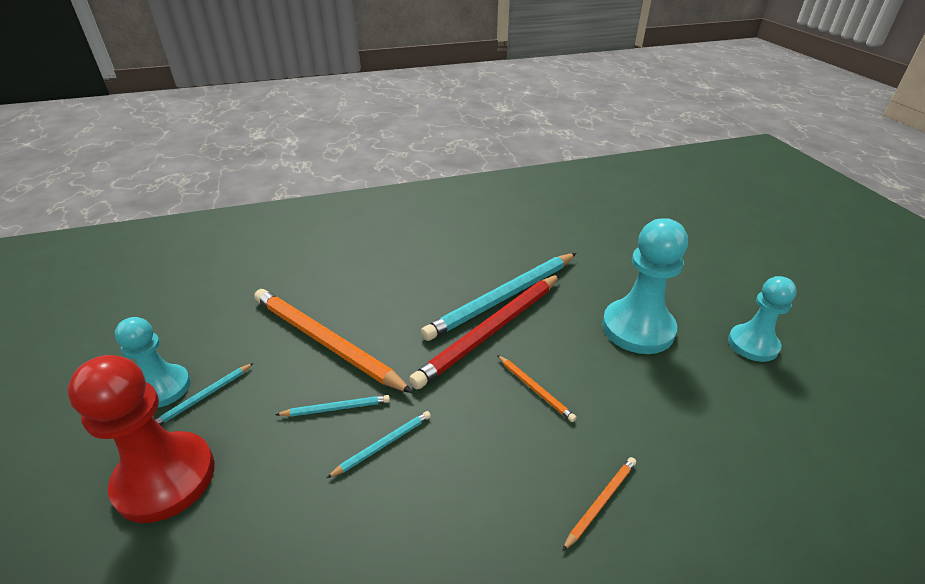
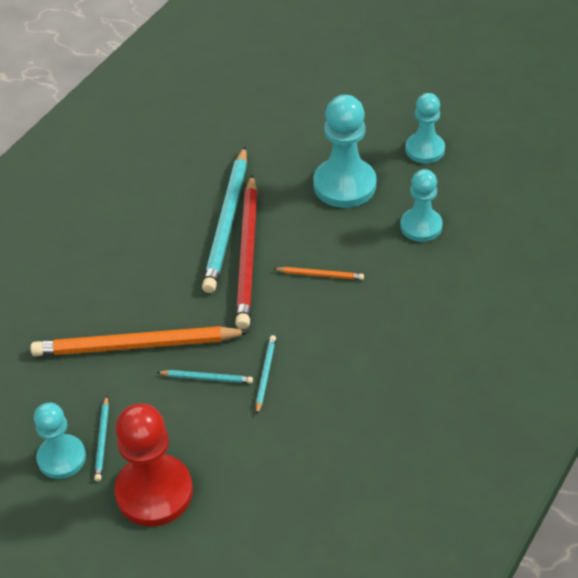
camera: 40 degrees left, 10 degrees up
(336, 408) = (207, 378): turquoise pencil -> turquoise pencil turned 60 degrees clockwise
(600, 502) = (418, 312): orange pencil -> none
(686, 411) = (421, 226): none -> turquoise pawn

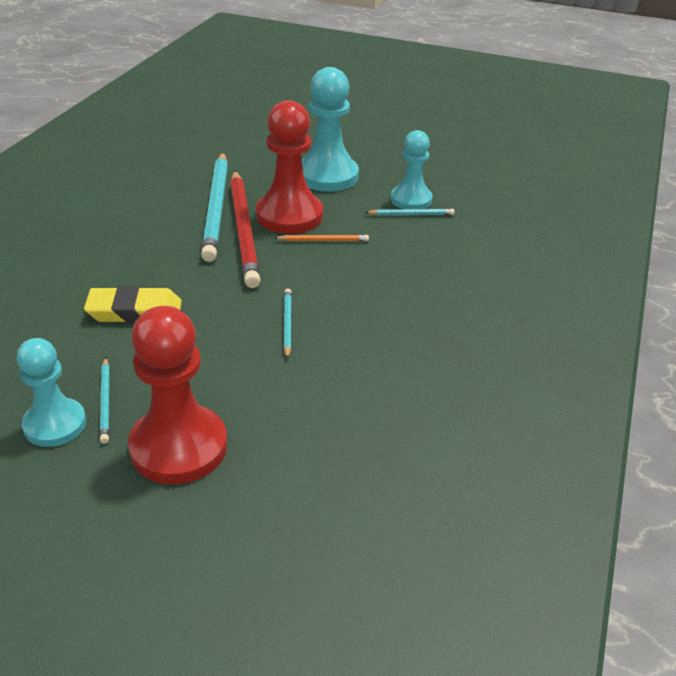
camera: 15 degrees left, 10 degrees down
(136, 346) = (134, 311): orange pencil -> yellow eraser
(207, 378) = (221, 332): turquoise pencil -> turquoise pencil (411, 214)
(295, 238) = (289, 215): none -> red pawn
(425, 149) = (395, 149): turquoise pawn -> none

